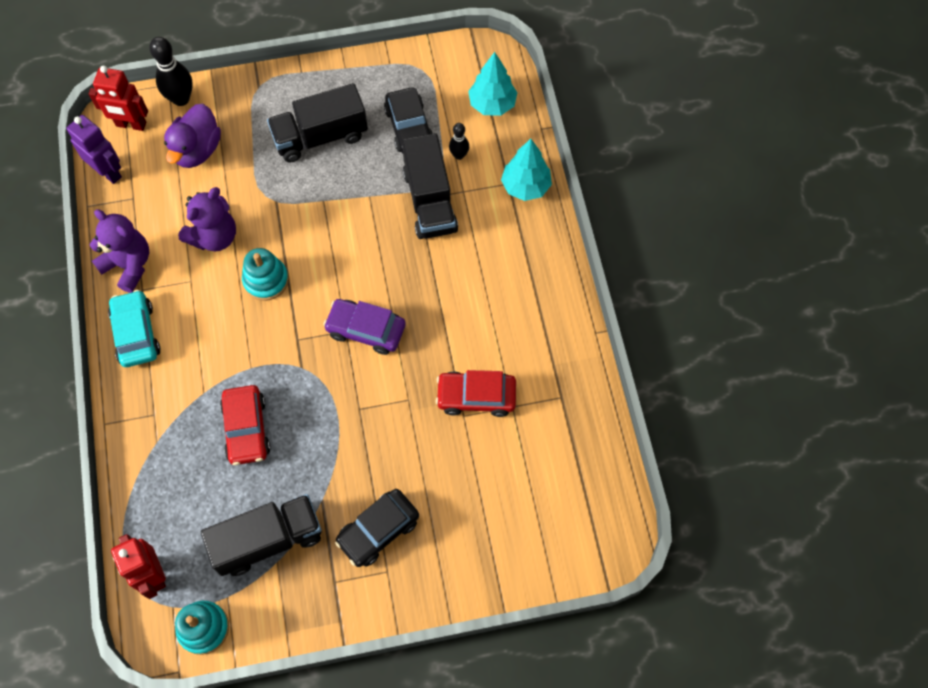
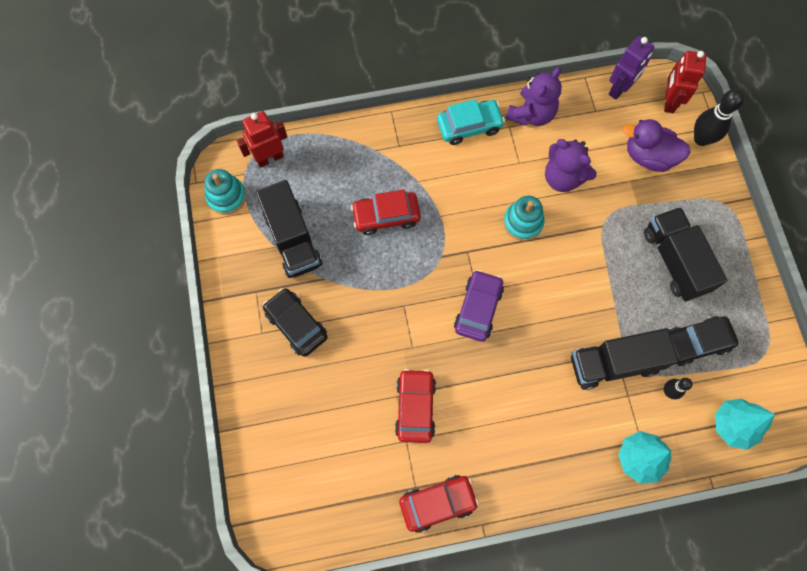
camera: 90 degrees right, 5 degrees up
(576, 375) = (437, 503): none -> red car

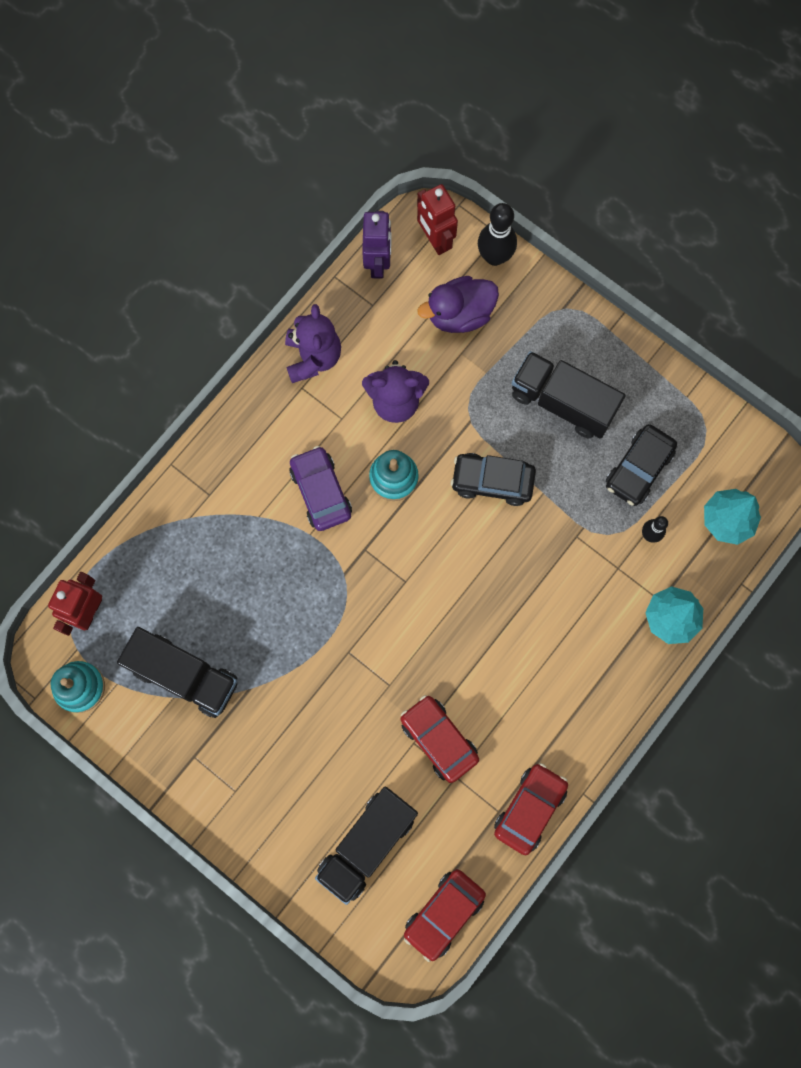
camera: 40 degrees left, 5 degrees up
(296, 324) = (261, 756): black car -> black car (492, 481)
(386, 216) = (257, 577): red car -> red car (444, 913)
(469, 126) = (262, 418): turquoise car -> none
(478, 309) = (420, 597): purple car -> purple car (321, 492)
(614, 363) = (583, 547): black truck -> black truck (367, 843)

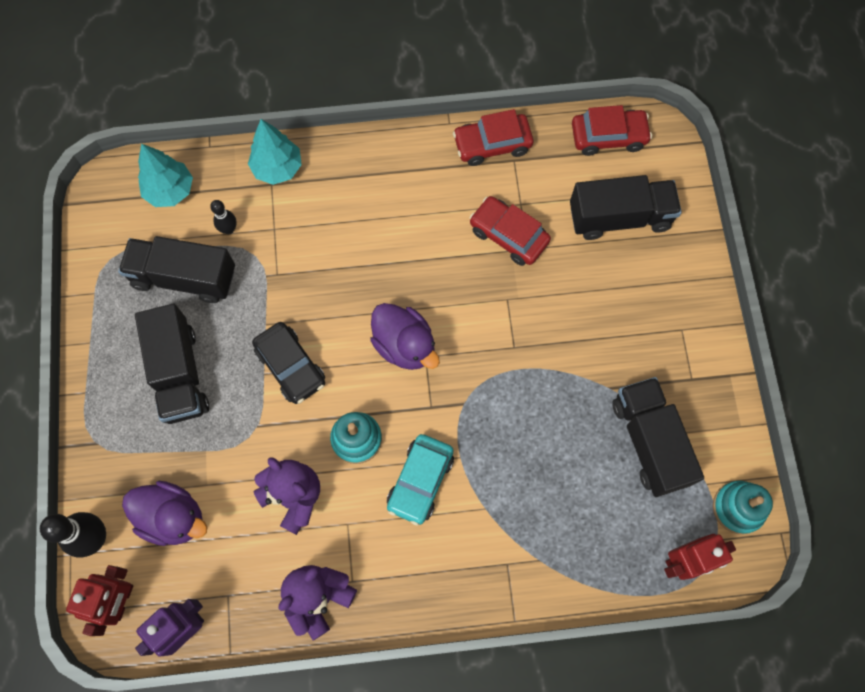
camera: 135 degrees left, 5 degrees down
(321, 492) = (420, 481): purple car -> turquoise car
(428, 575) = (404, 345): none -> purple duck
(439, 739) = (508, 235): red car -> red car turned 120 degrees clockwise
(638, 469) = (184, 277): black car -> black truck

